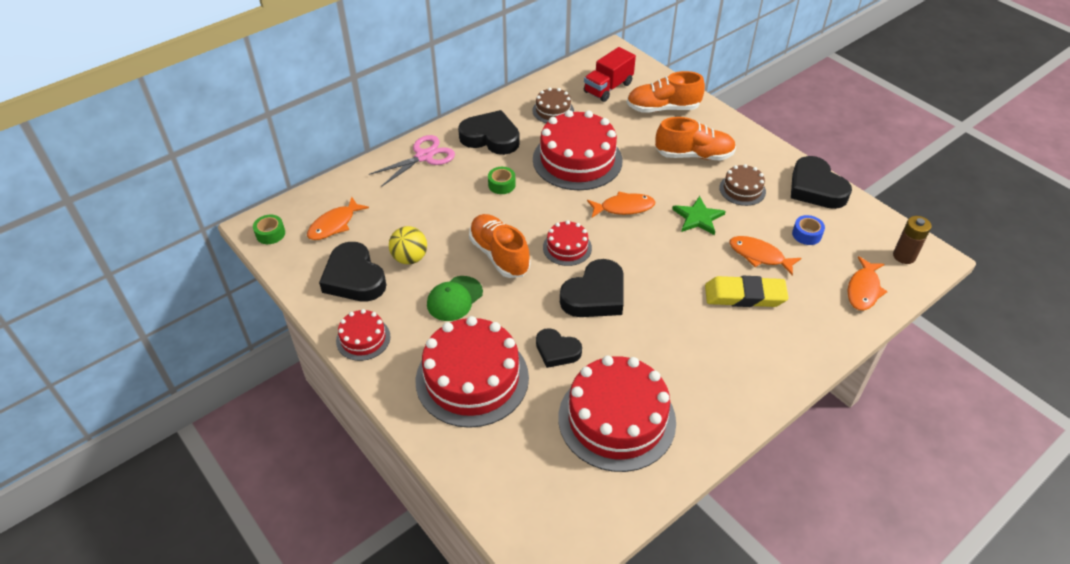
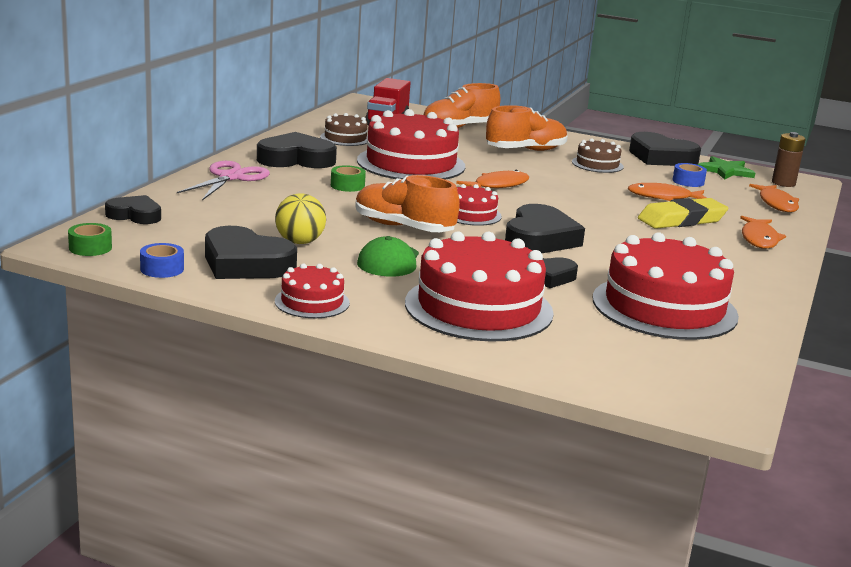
camera: 30 degrees left, 25 degrees down
(297, 271) = (162, 269): none -> blue tape
(325, 197) = (135, 215): none -> black heart
(334, 224) = (172, 232): orange fish -> orange fish (759, 239)
(698, 217) = (578, 183): green star -> green star (725, 171)

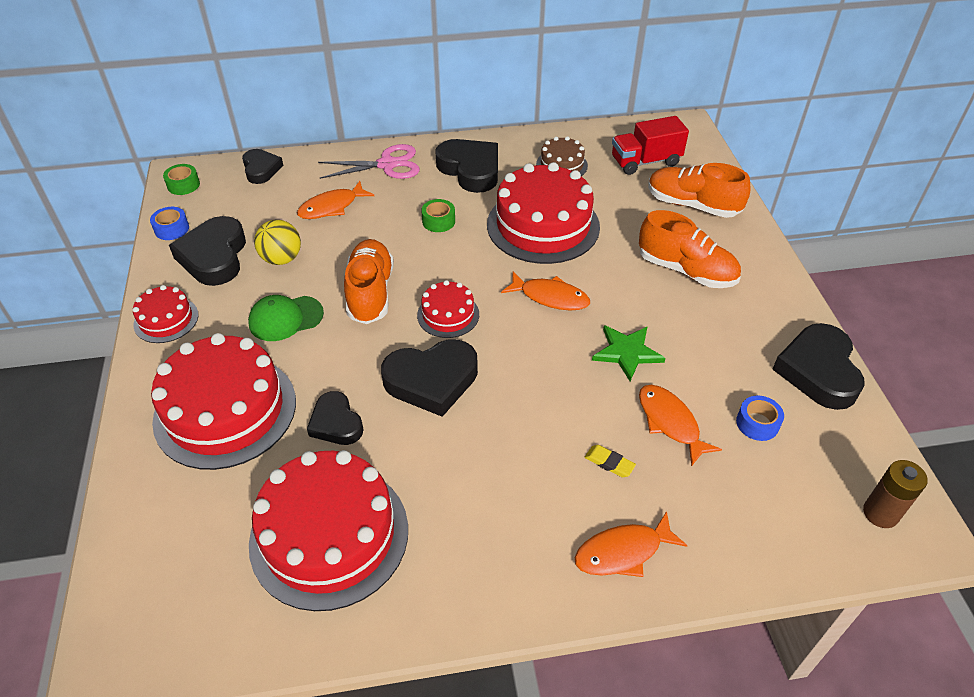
camera: 60 degrees right, 25 degrees up
(597, 164) = (715, 334): brown cake -> none
(681, 220) = (609, 463): yellow eraser -> yellow eraser, size x0.45
(725, 171) = (849, 442): green star -> green star (627, 352)
(776, 204) = (781, 531): orange fish -> orange fish (332, 207)

